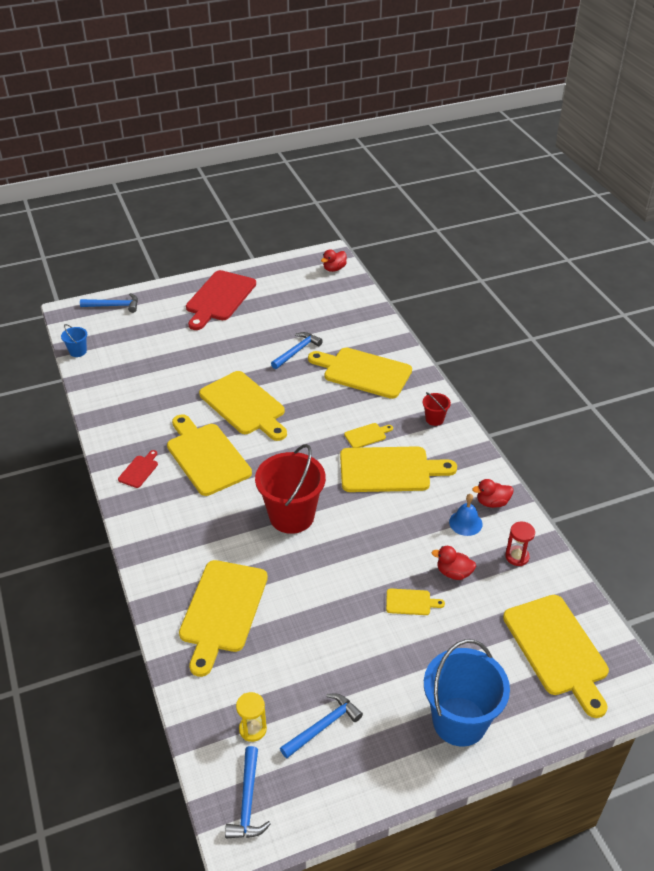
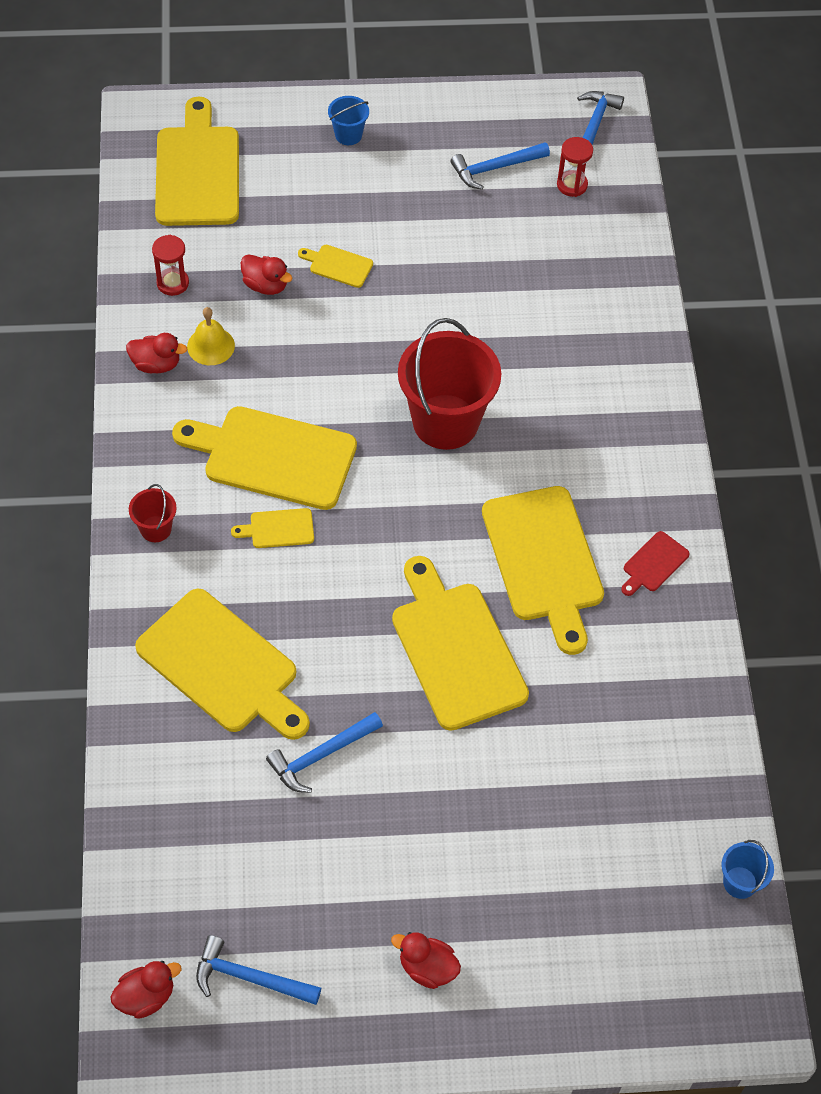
camera: 165 degrees left, 15 degrees up
(114, 306) = (656, 1011): blue hammer -> blue hammer (250, 977)
(219, 298) = (427, 968): red cutting board -> red duck
(222, 610) = (575, 318): yellow cutting board -> none
(252, 729) = (572, 185): yellow hourglass -> red hourglass
(459, 721) = (348, 135): blue bucket -> blue bucket, size x0.45
(465, 523) = (211, 346): blue bell -> yellow bell

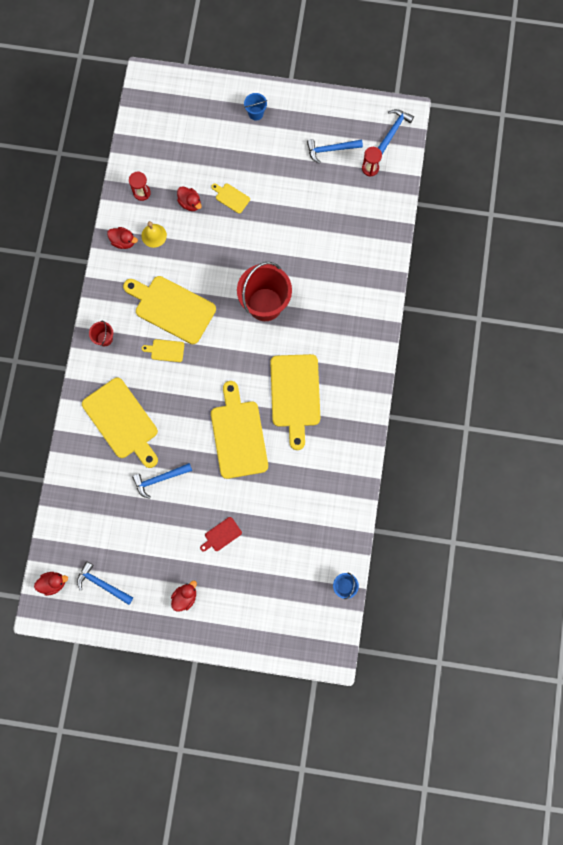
camera: 15 degrees right, 20 degrees up
(197, 171) = (169, 123): yellow cutting board -> none
(427, 968) = (185, 596): red duck -> red duck turned 90 degrees clockwise
(654, 564) = (350, 407): red cutting board -> red cutting board (221, 535)

